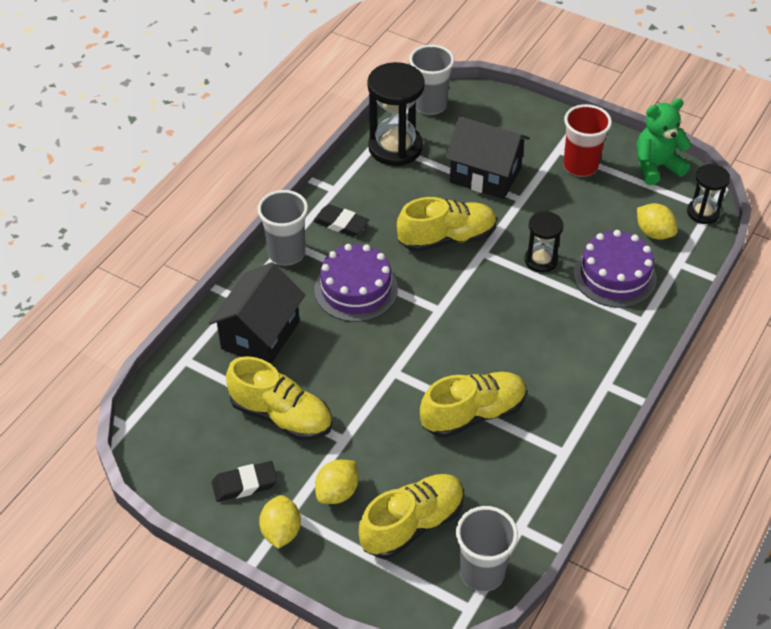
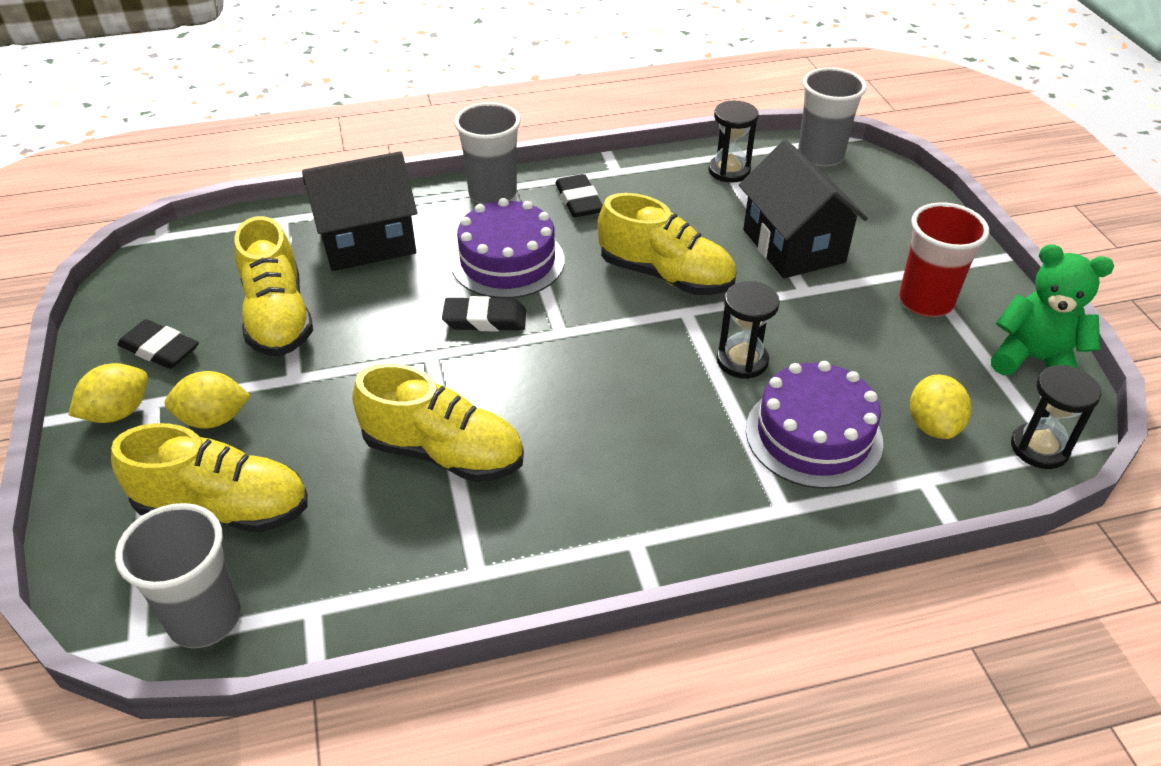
camera: 45 degrees right, 5 degrees down
(393, 331) = (485, 319): none -> black eraser
(395, 147) = (729, 171): black hourglass -> black hourglass, size x0.57

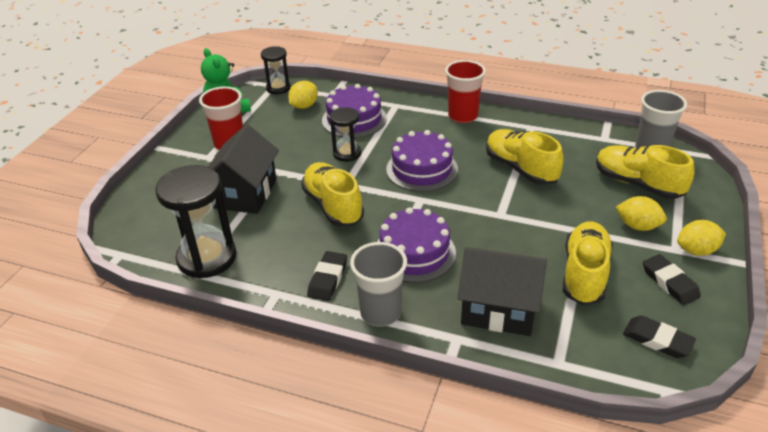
camera: 145 degrees left, 5 degrees down
(485, 319) = (456, 222): black eraser -> black eraser (657, 340)
(602, 382) = (422, 169): none -> purple cake
(631, 540) = (463, 116): none -> red cup
(729, 171) = (207, 258): black hourglass -> black hourglass, size x1.75
(820, 156) = (138, 242): grey cup -> none

